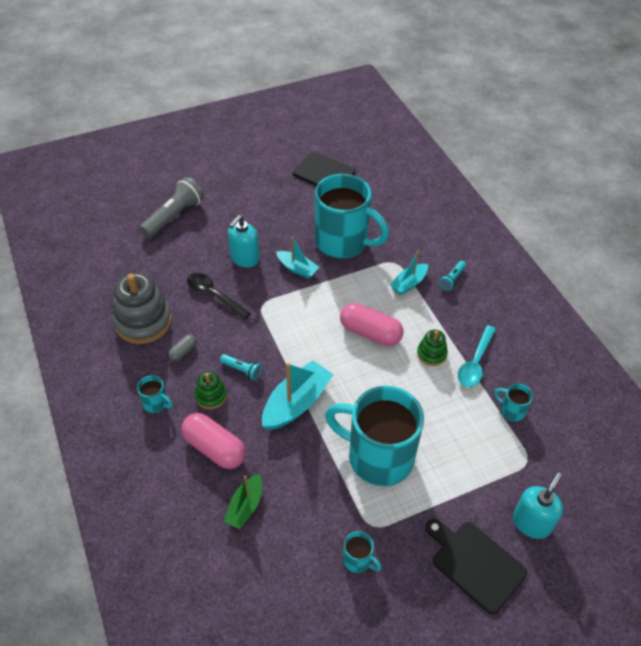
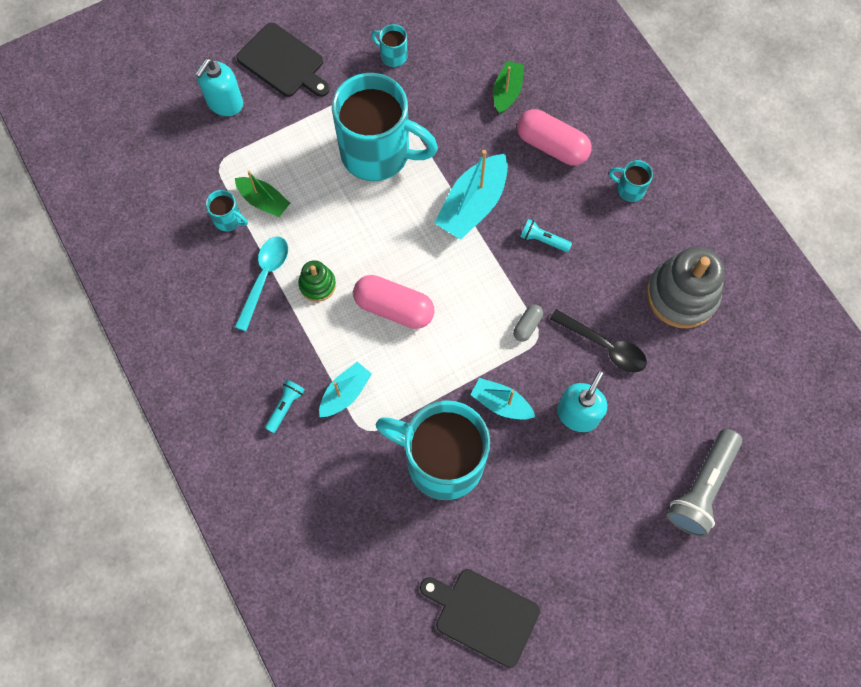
camera: 175 degrees right, 20 degrees up
(183, 352) = (619, 257): grey capsule -> grey capsule (527, 325)
(211, 396) = (571, 204): green stacking toy -> none
(482, 423) = (264, 201): none -> green boat

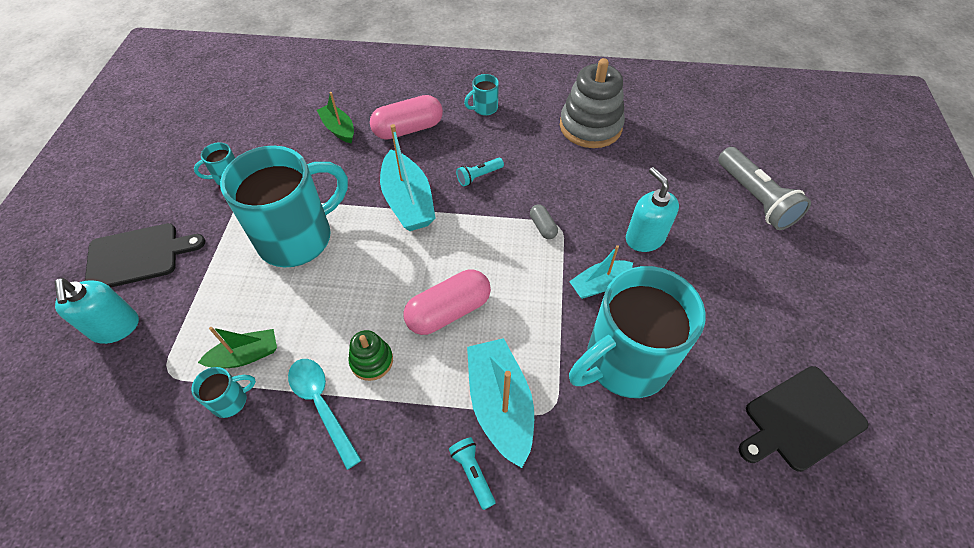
camera: 55 degrees left, 15 degrees down
(345, 393) = (500, 405): turquoise boat -> turquoise boat, size x1.65
(604, 346) = (597, 190): black spoon -> none

